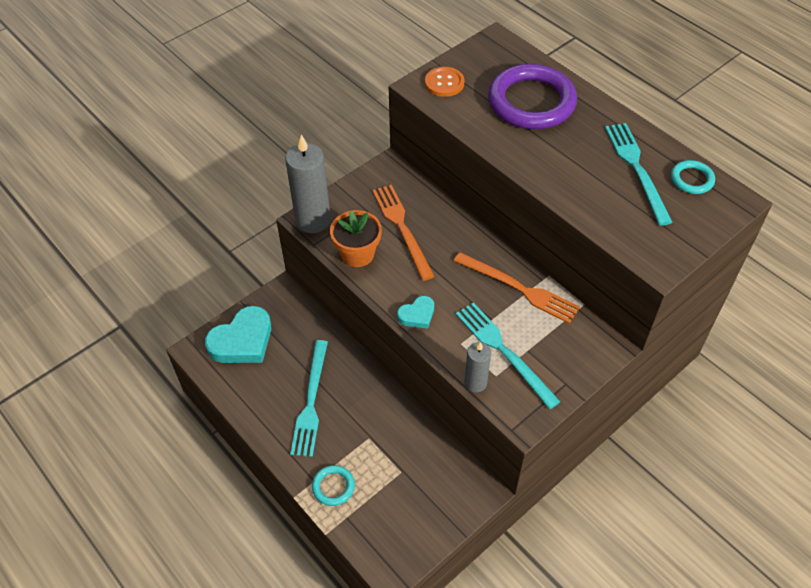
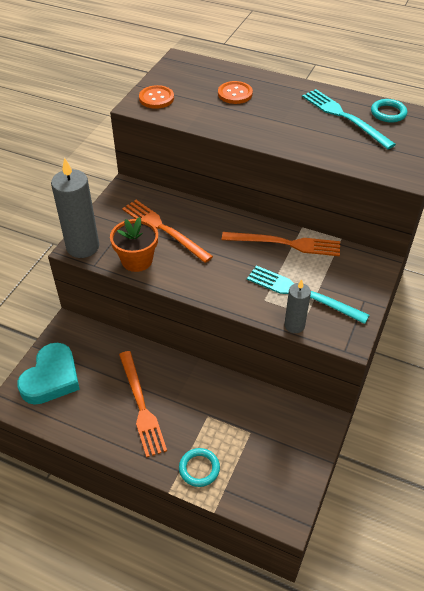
camera: 25 degrees left, 5 degrees down
(311, 401) = (141, 405): turquoise fork -> orange fork
(417, 315) = (215, 290): turquoise heart -> none
(531, 102) = (235, 94): purple ring -> orange button

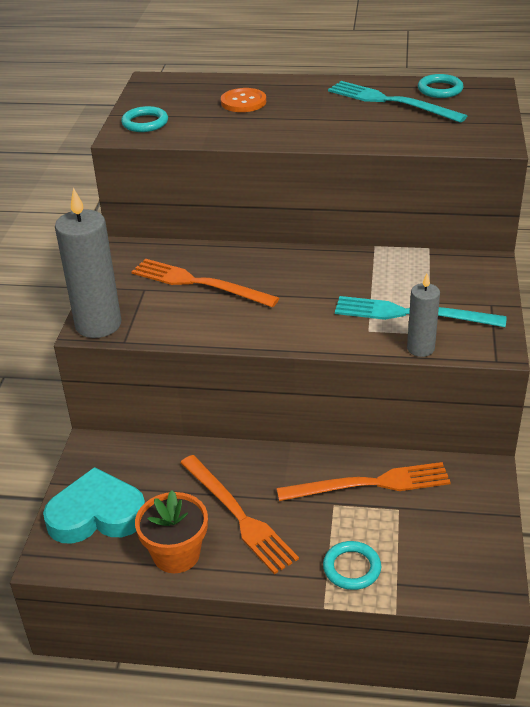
camera: 15 degrees left, 10 degrees down
(51, 378) = (97, 514): turquoise heart -> turquoise heart turned 105 degrees counterclockwise
(137, 260) = (180, 324): orange flower pot -> orange flower pot (176, 554)
(156, 98) = (145, 123): orange button -> turquoise ring
(285, 243) = (363, 267): orange fork -> orange fork (370, 484)

